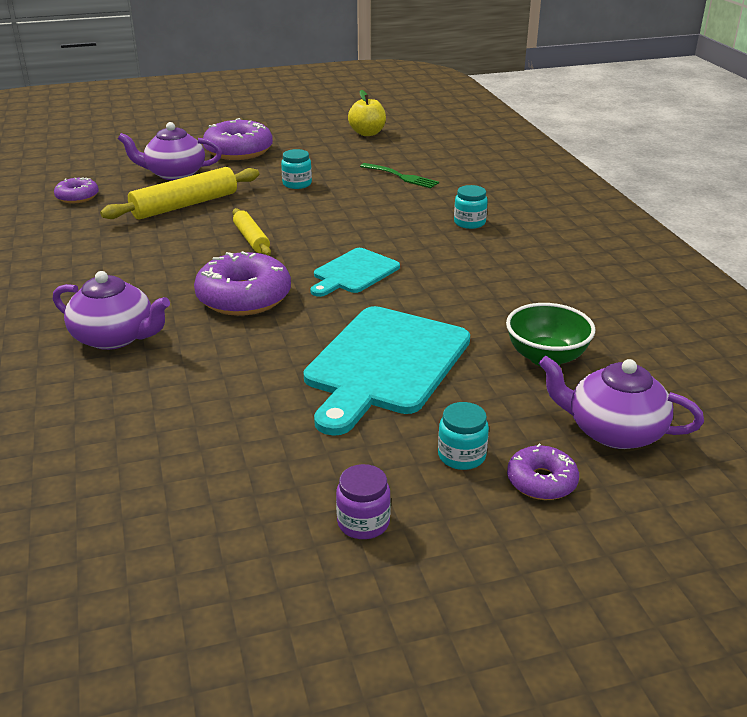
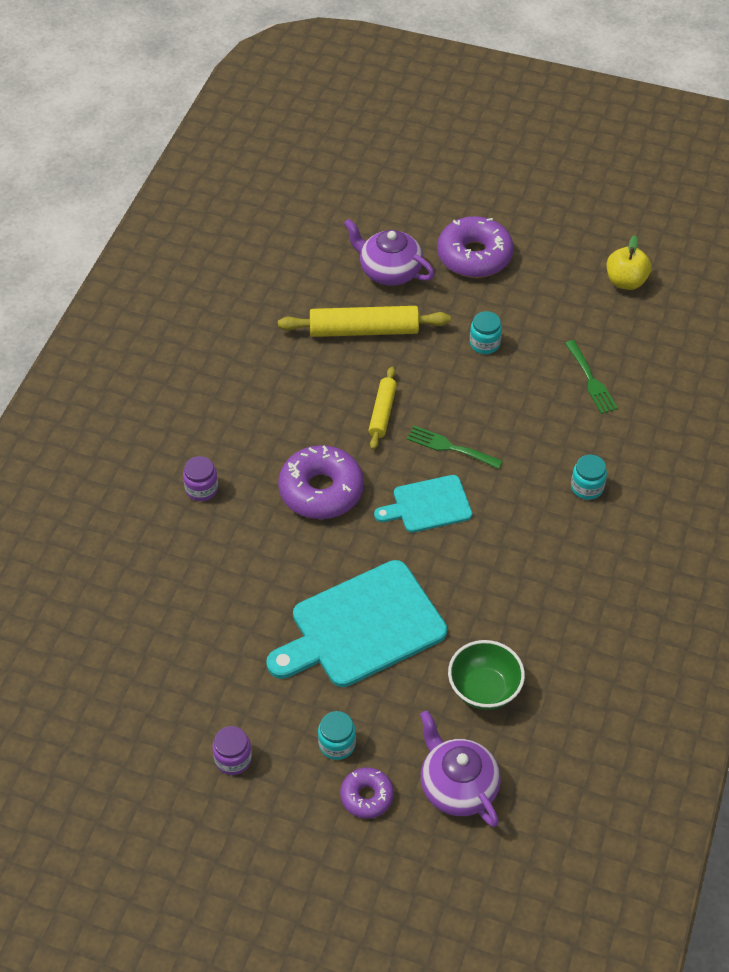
camera: 35 degrees right, 20 degrees up
(77, 197) = (285, 271): purple donut -> none
(115, 337) = (201, 489): purple teapot -> purple jar
(333, 238) = (450, 447): none -> green fork

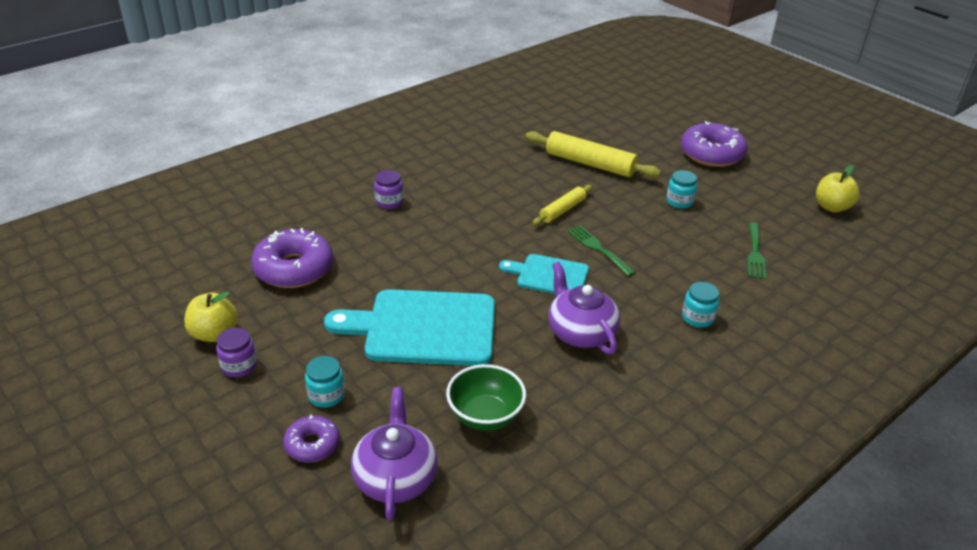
camera: 30 degrees right, 15 degrees down
(177, 739) = (214, 334): none -> yellow apple
(321, 490) = (473, 235): purple donut -> purple donut (294, 269)
(389, 271) = (637, 141): purple teapot -> purple teapot (580, 332)

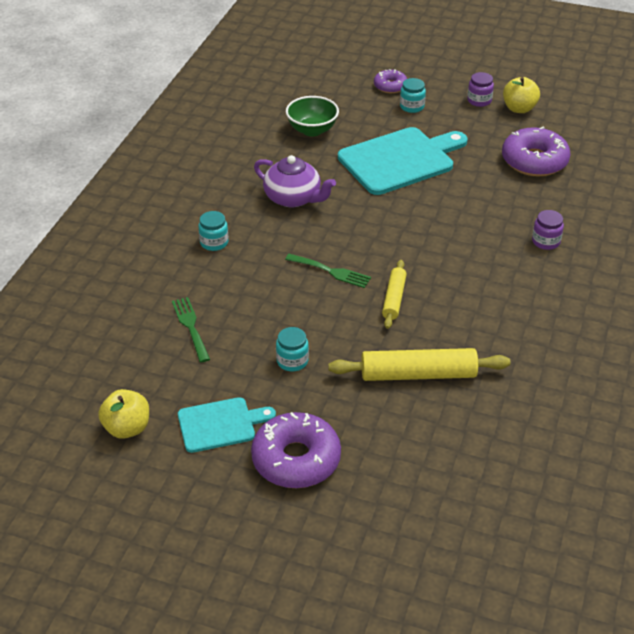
camera: 150 degrees right, 5 degrees up
(395, 477) = (332, 90): purple teapot -> none
(549, 275) = (351, 231): turquoise cutting board -> turquoise cutting board (220, 424)

